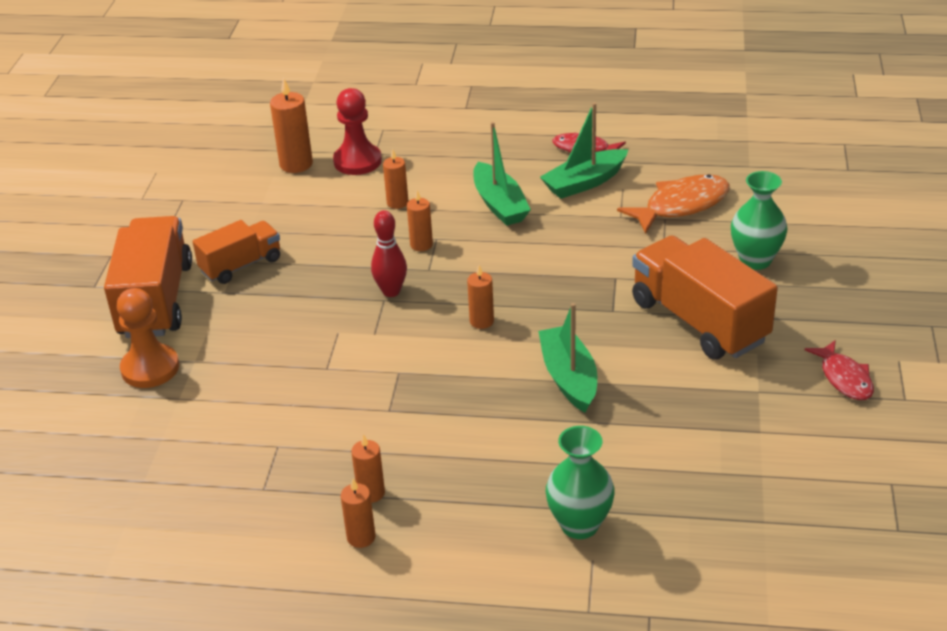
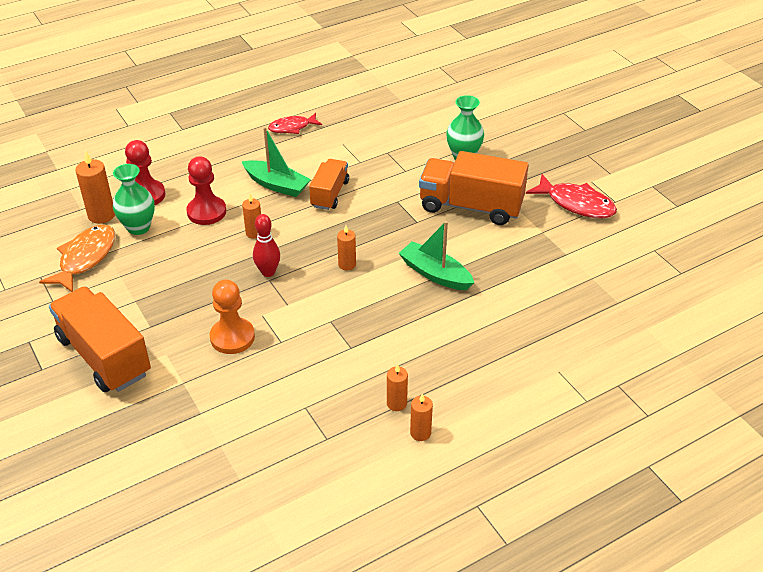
camera: 40 degrees left, 5 degrees up
(150, 368) = (156, 404): orange pawn -> orange pawn (232, 337)
(241, 265) = (141, 302): orange truck -> orange truck (330, 194)
(397, 203) = (206, 212): orange candle -> red pawn
(579, 525) = (532, 356): green vase -> green vase (138, 227)
(584, 183) = (315, 149): green boat -> none
(681, 205) = (388, 140): orange fish -> orange fish (85, 258)
(844, 378) = (576, 204): red fish -> red fish, size x1.55

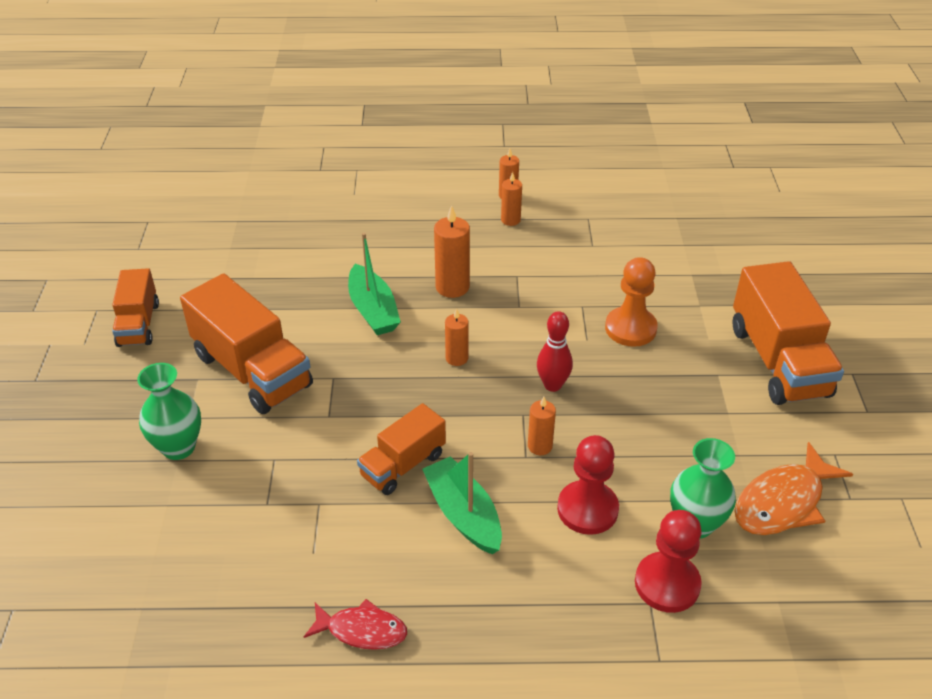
camera: 150 degrees left, 0 degrees up
(101, 215) = (746, 573): orange candle -> orange candle (452, 287)
(576, 204) = (139, 324): red fish -> orange truck

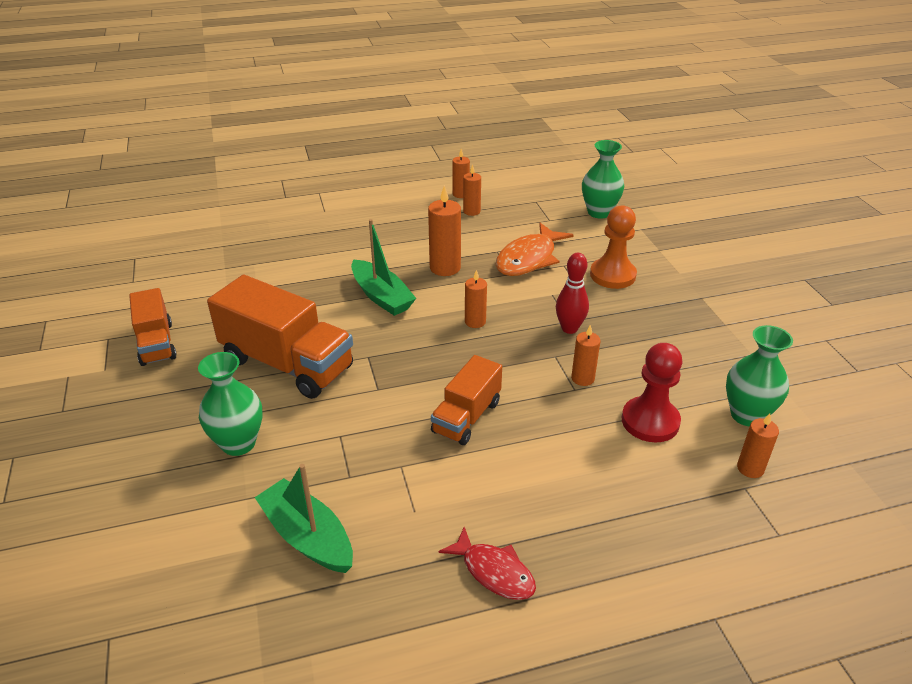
camera: 15 degrees left, 5 degrees down
(362, 630) = (494, 572): red fish -> red fish turned 45 degrees clockwise
(463, 514) = (542, 447): green boat -> green boat (307, 536)
(653, 244) = (599, 212): none -> green vase
(667, 584) = (750, 468): red pawn -> orange candle
(778, 361) = (743, 280): orange truck -> none
(783, 502) = (807, 384): orange fish -> orange fish (529, 259)

